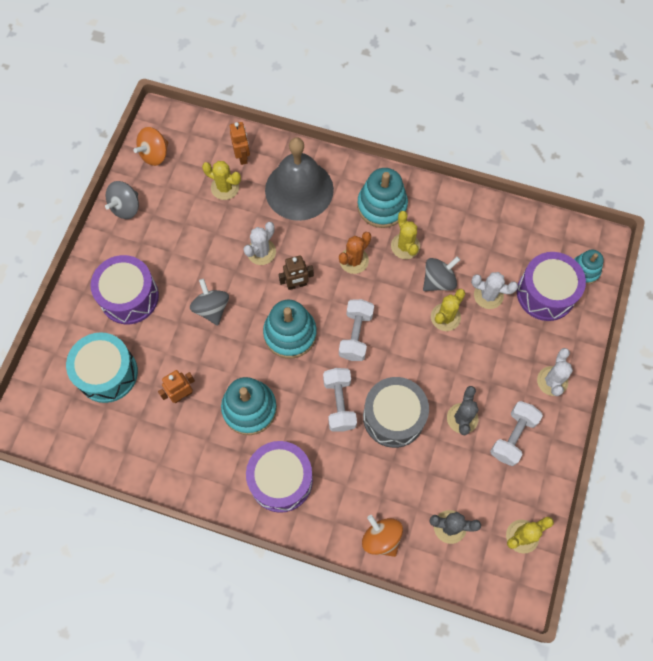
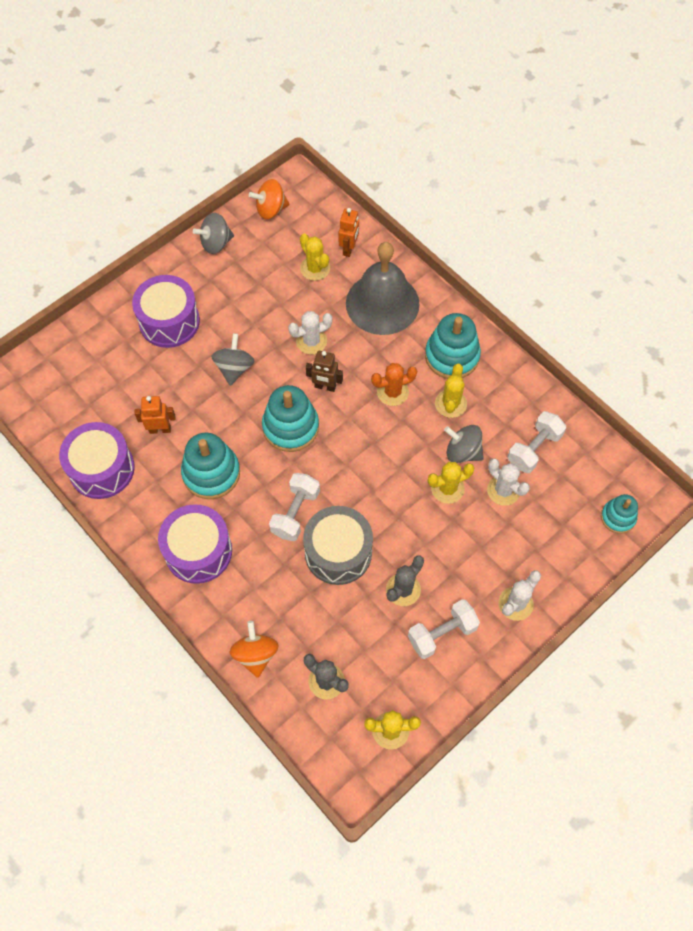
camera: 30 degrees right, 5 degrees down
(107, 373) = (108, 377): turquoise drum -> none
(355, 335) = (350, 460): white dumbbell -> white dumbbell (534, 449)
(438, 281) = (462, 452): grey spinning top -> grey spinning top turned 150 degrees counterclockwise
(545, 293) = (563, 518): purple drum -> purple drum (102, 469)

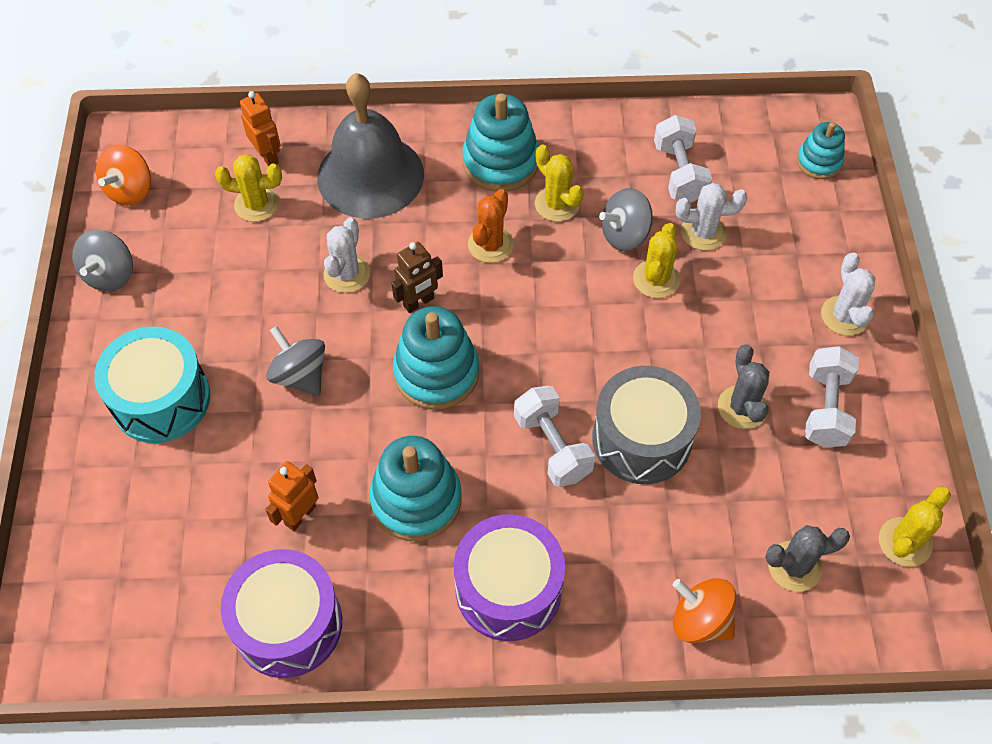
camera: 50 degrees left, 5 degrees down
(169, 321) = (161, 399): purple drum -> turquoise drum

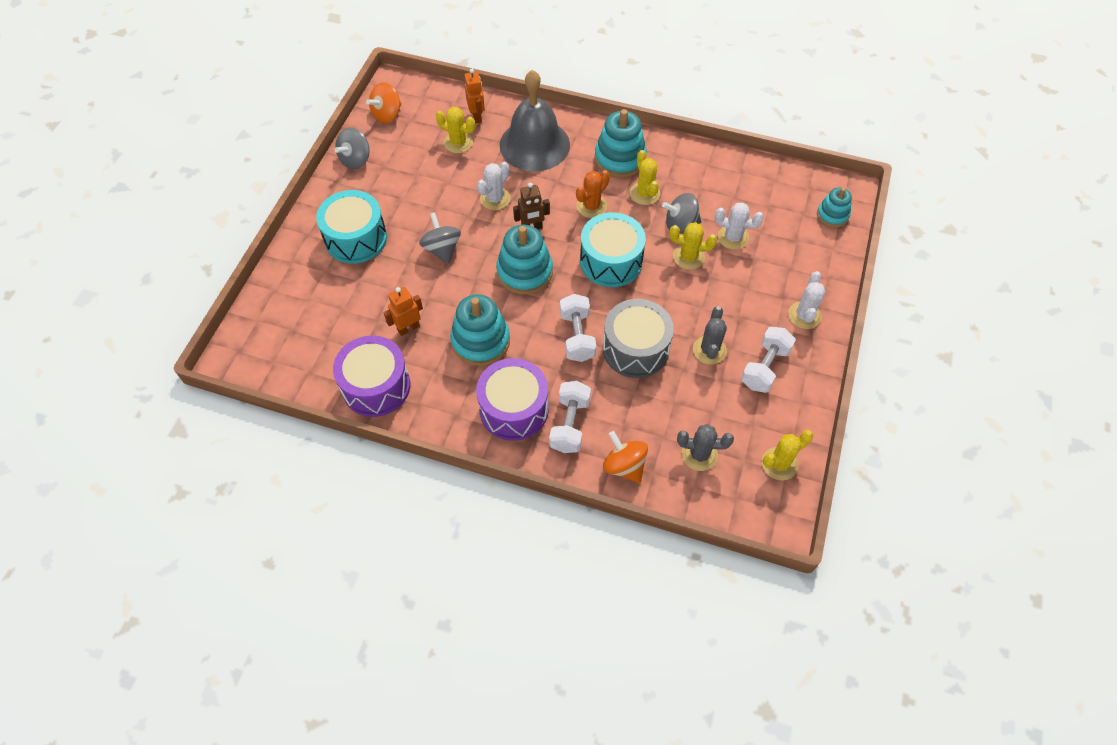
camera: 20 degrees right, 0 degrees up
(552, 318) = (611, 261): none -> turquoise drum
(656, 279) = (688, 257): yellow cactus -> yellow cactus turned 60 degrees clockwise
(679, 173) = (734, 196): white dumbbell -> white dumbbell (570, 424)

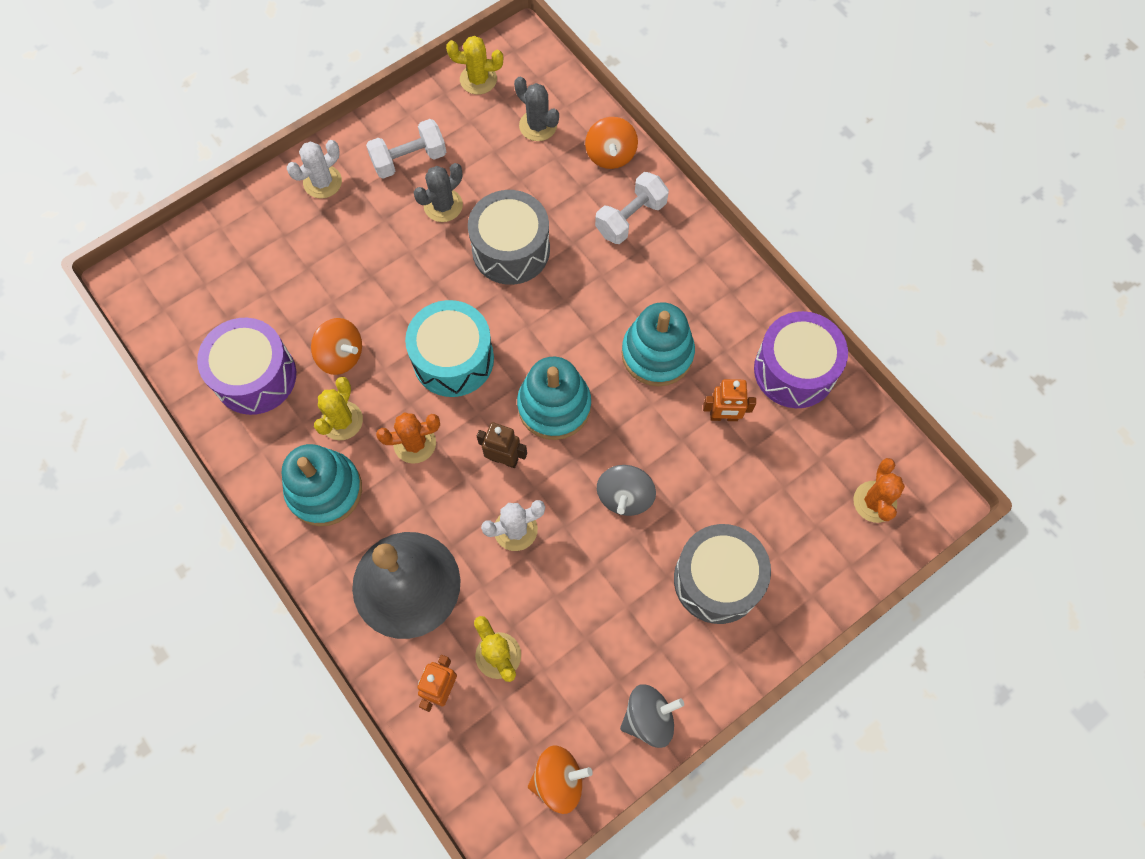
camera: 145 degrees left, 10 degrees up
(275, 334) = (874, 502): none -> orange cactus
(356, 239) = (717, 580): turquoise drum -> grey drum
(514, 409) = (672, 263): purple drum -> purple drum (255, 376)
(577, 336) = (556, 298): white dumbbell -> none
(680, 224) = (341, 355): grey spinning top -> orange spinning top
(688, 257) = (369, 312): yellow cactus -> none
(733, 237) = (303, 304): white cactus -> none
(832, 215) = (178, 263): turquoise stacking toy -> none

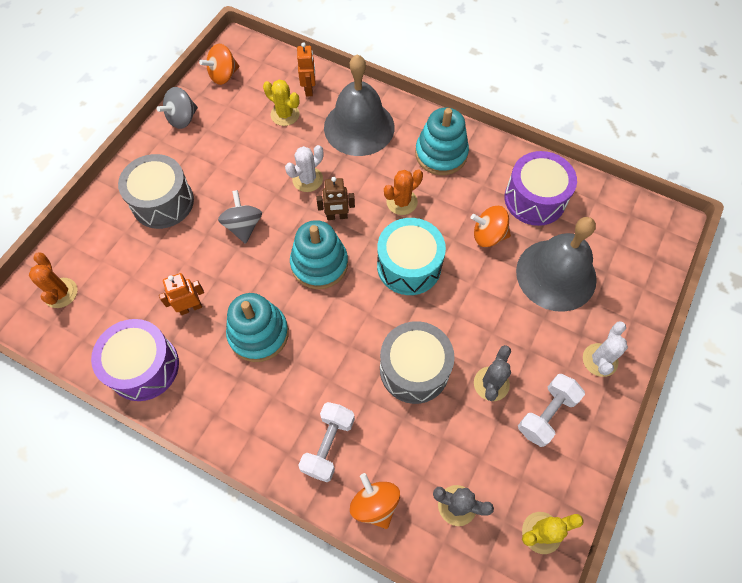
camera: 155 degrees right, 5 degrees down
(300, 280) = (556, 274): none -> grey bell
(342, 421) = (458, 196): yellow cactus -> none

